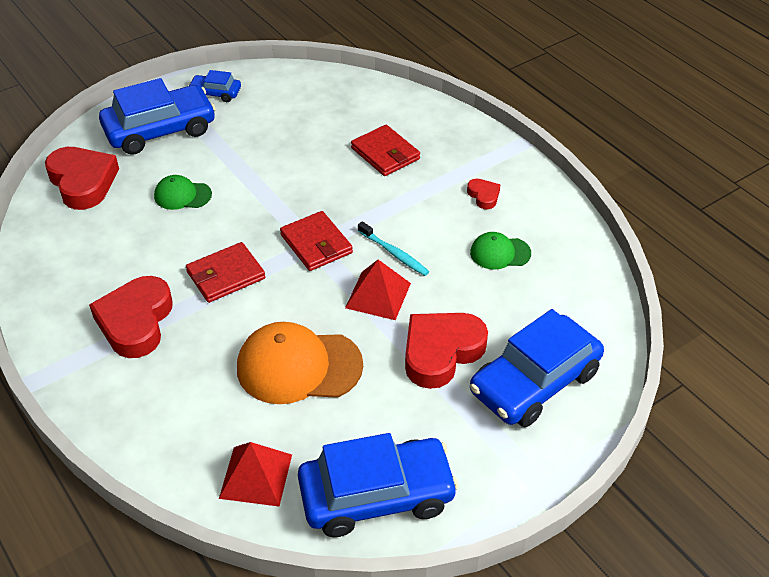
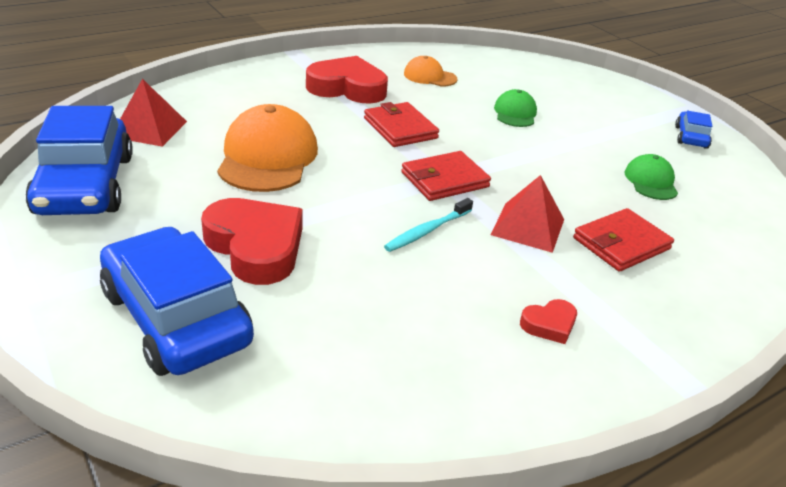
camera: 90 degrees right, 10 degrees down
(83, 182) = (526, 72): red heart -> none
(100, 256) = (430, 76): none -> orange cap
(160, 130) = (613, 106): blue car -> none
(378, 295) = (358, 212): red pyramid -> red pyramid (528, 227)
(500, 253) = (425, 323): green cap -> green cap (651, 181)

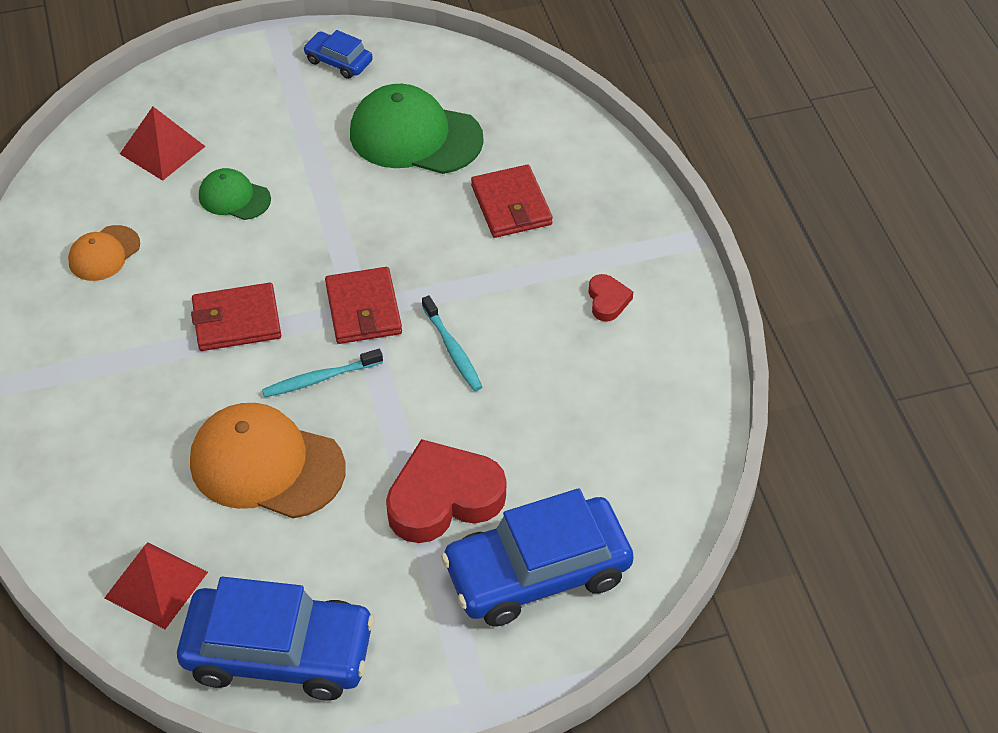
camera: 70 degrees left, 15 degrees up
(347, 88) = (108, 351): red heart -> none
(362, 169) = (320, 378): none -> turquoise toothbrush
(528, 227) = (467, 266): red pyramid -> red pyramid (162, 150)
(651, 181) = (415, 136): green cap -> green cap, size x1.88

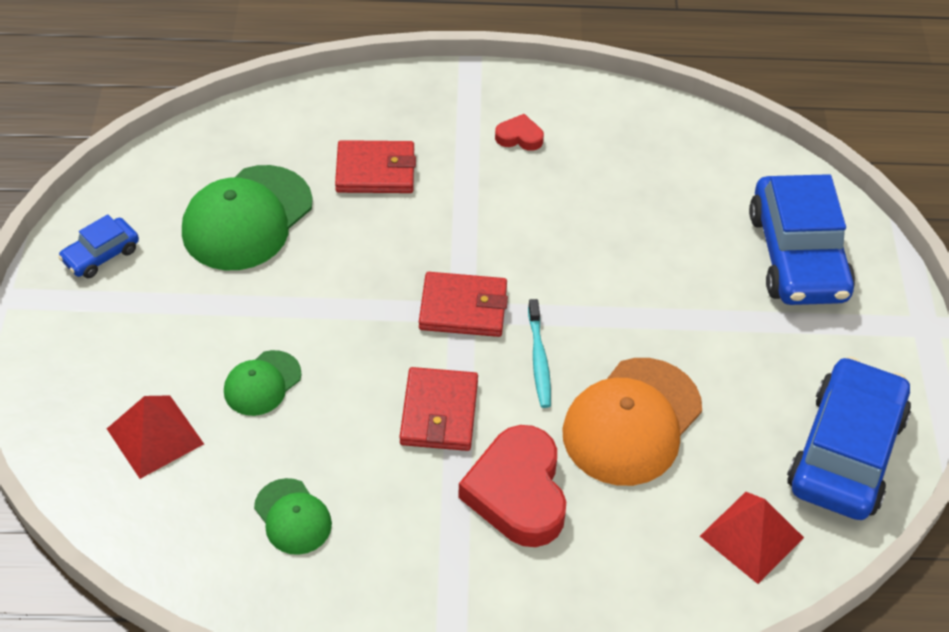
camera: 75 degrees left, 0 degrees up
(104, 253) = (293, 517): orange cap -> green cap
(443, 498) = (705, 299): red heart -> red heart (518, 492)
(452, 349) = (537, 254): turquoise toothbrush -> none

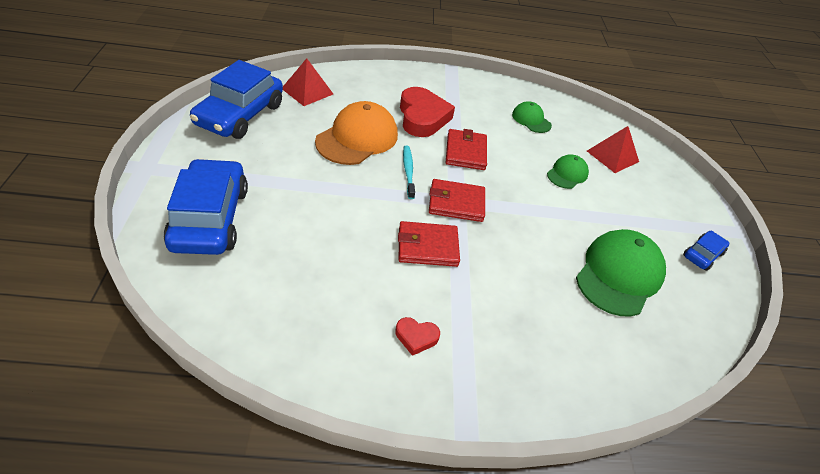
camera: 175 degrees right, 5 degrees down
(375, 171) = (536, 309): red wallet -> red wallet (428, 247)

